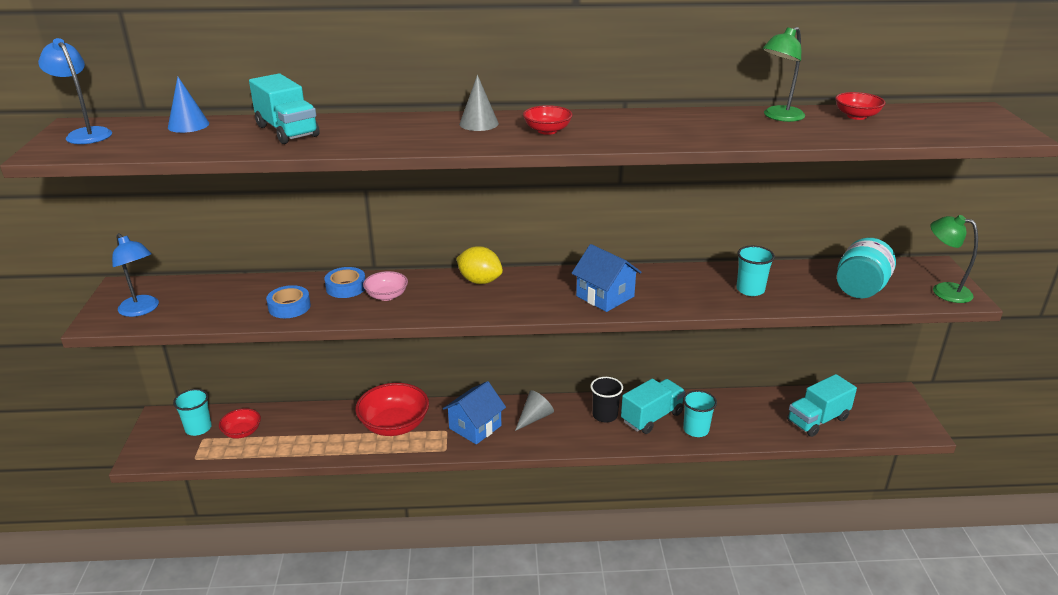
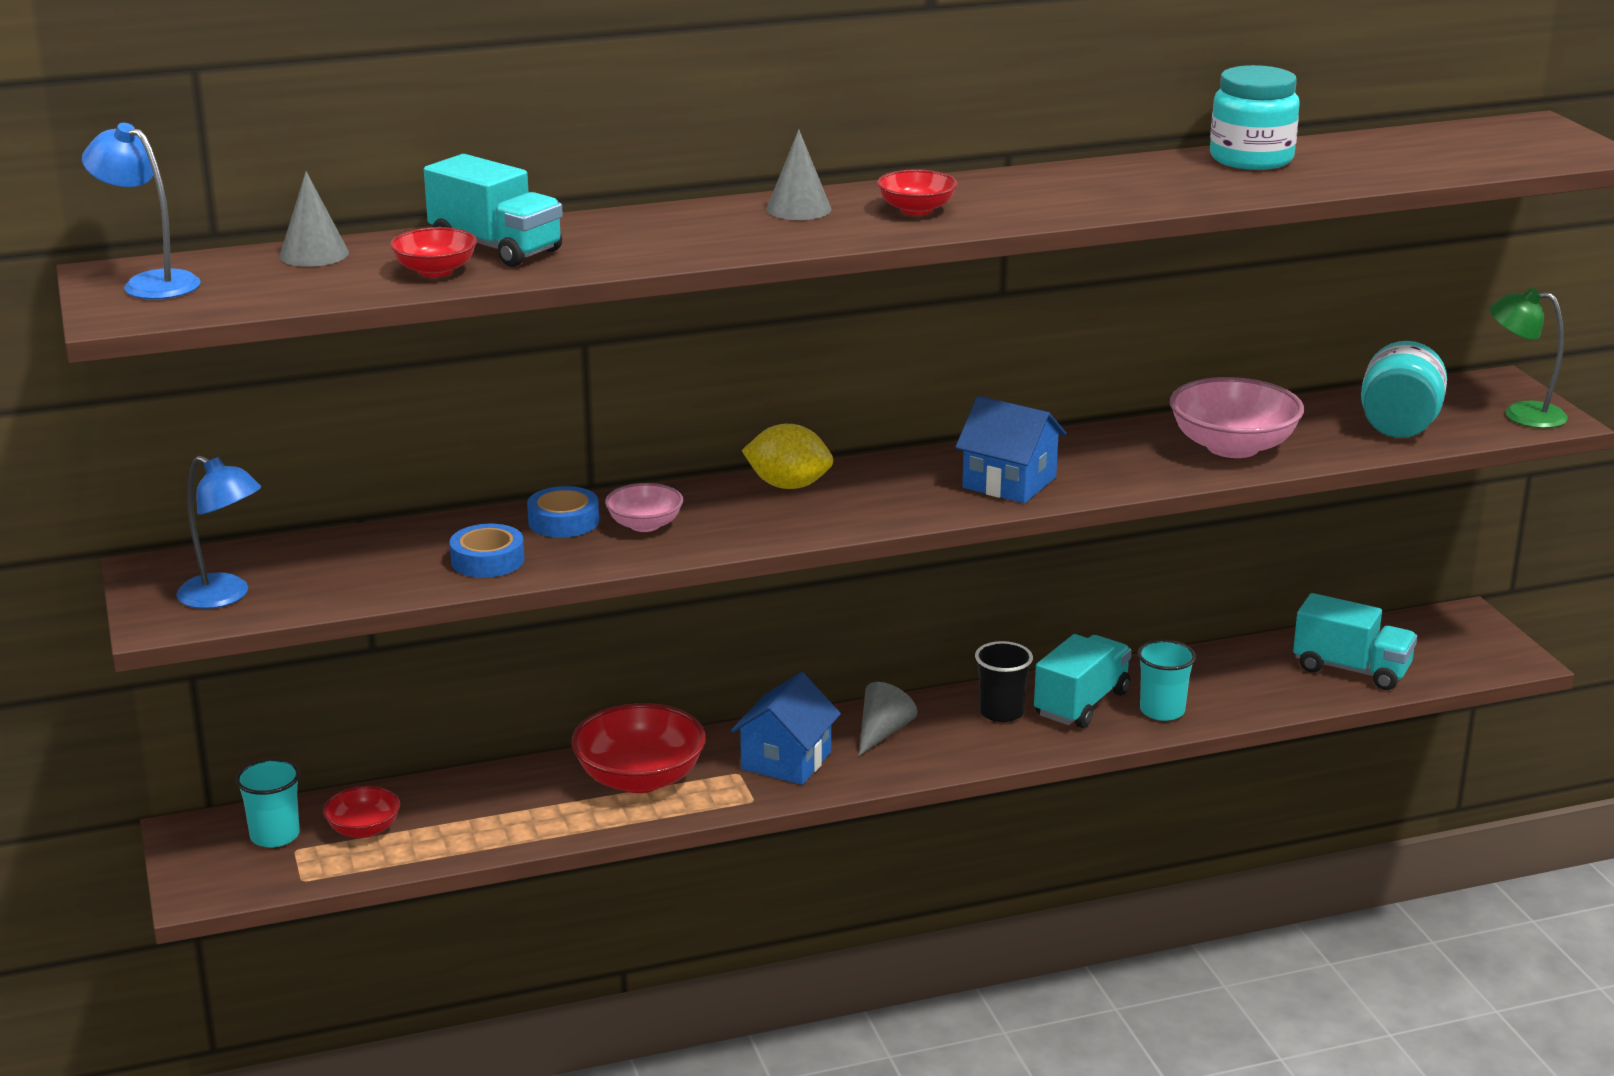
camera: 15 degrees left, 5 degrees down
(188, 125) = (314, 254): blue cone -> grey cone
(750, 290) = (1232, 447): turquoise cup -> pink bowl
(778, 117) = (1251, 159): green lamp -> turquoise jar
(817, 420) = (1351, 669): turquoise truck -> turquoise truck turned 105 degrees counterclockwise
(856, 116) = (1364, 148): red bowl -> red bowl (435, 271)

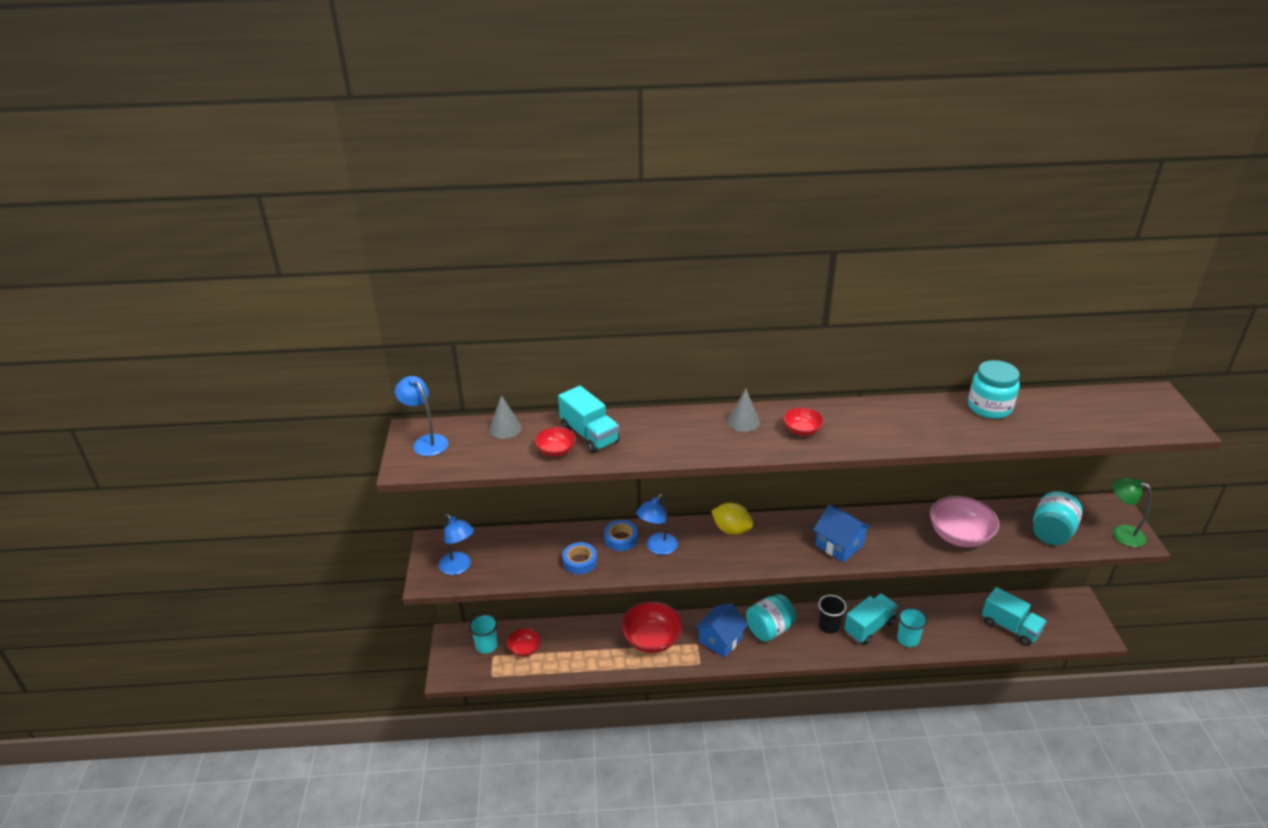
camera: 15 degrees right, 10 degrees up
(645, 525) = (657, 548): pink bowl -> blue lamp
(882, 732) = (769, 629): grey cone -> turquoise jar

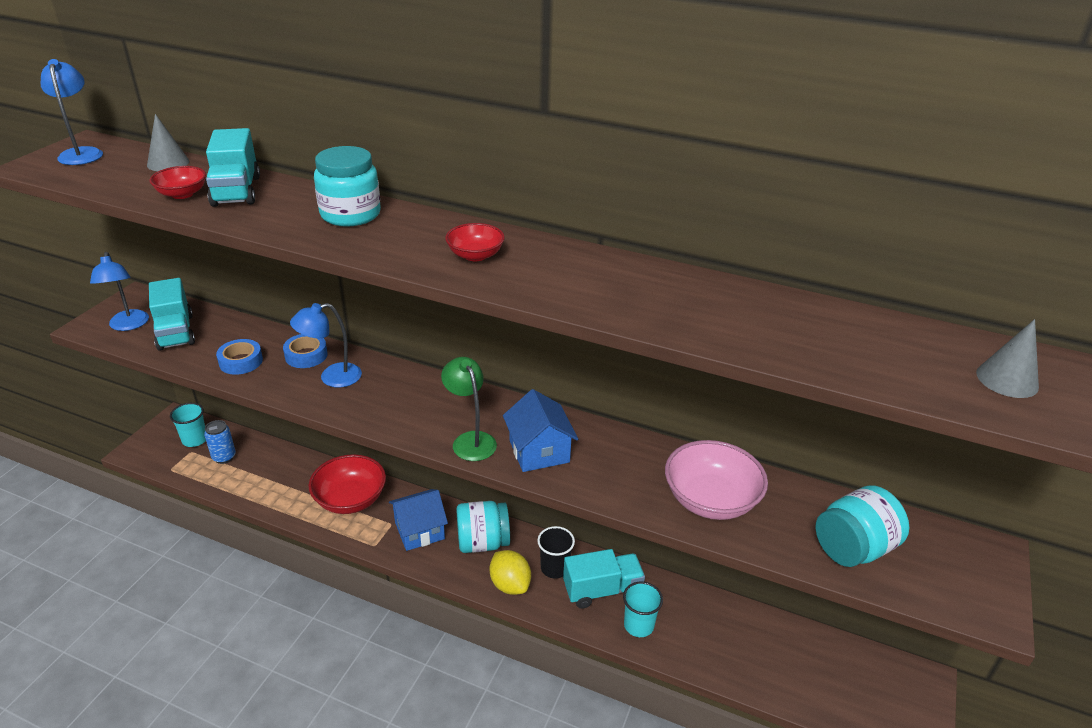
camera: 25 degrees right, 0 degrees up
(524, 649) = (224, 457): red bowl -> blue can
(731, 530) = (431, 389): yellow lemon -> yellow lemon (510, 584)
(743, 421) = (419, 227): grey cone -> grey cone (1007, 379)
(989, 407) = (770, 306): turquoise jar -> turquoise jar (350, 214)
(1010, 627) = (791, 672): turquoise truck -> turquoise truck (175, 332)
(1121, 533) = (970, 592): green lamp -> green lamp (470, 440)

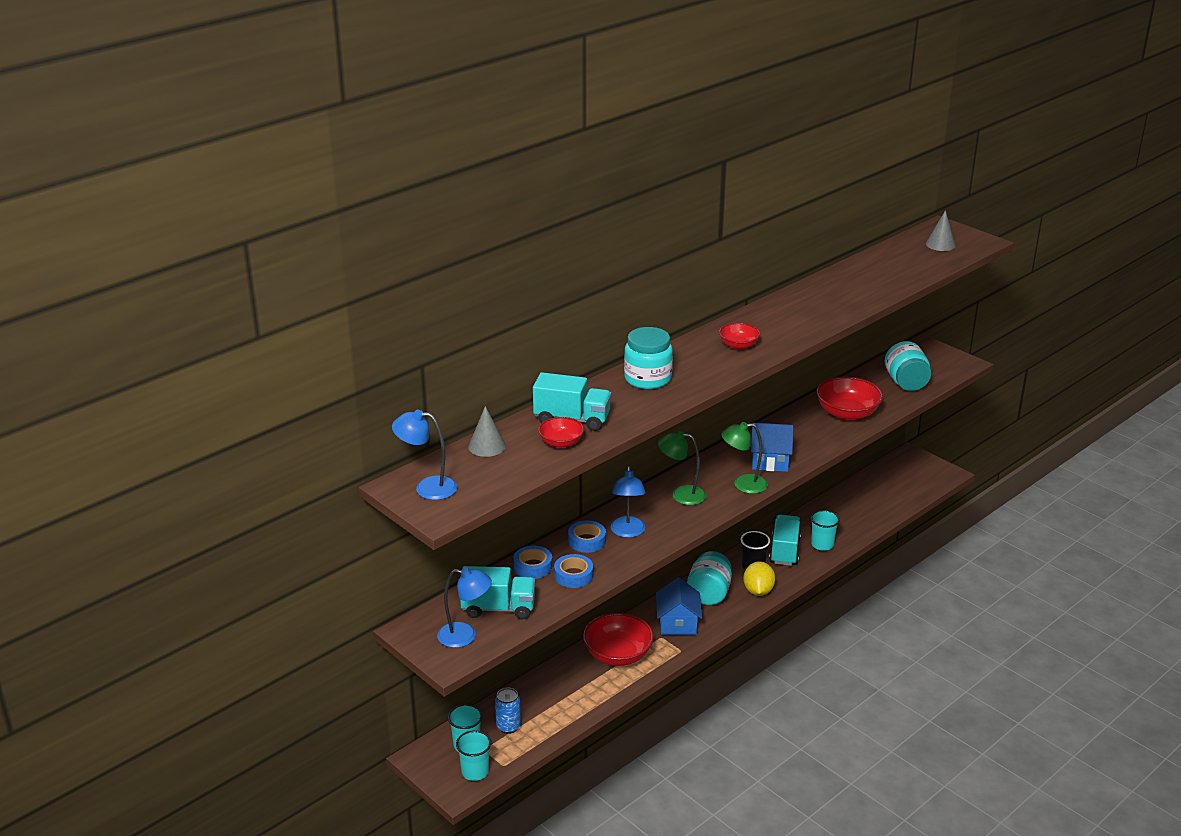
camera: 65 degrees left, 5 degrees down
(159, 455) = (475, 772): none -> turquoise cup
(250, 335) = (533, 566): none -> blue tape
(423, 398) = (681, 495): none -> green lamp
(510, 584) = (758, 591): yellow lemon -> yellow lemon turned 75 degrees counterclockwise
(710, 500) = (847, 413): pink bowl -> red bowl

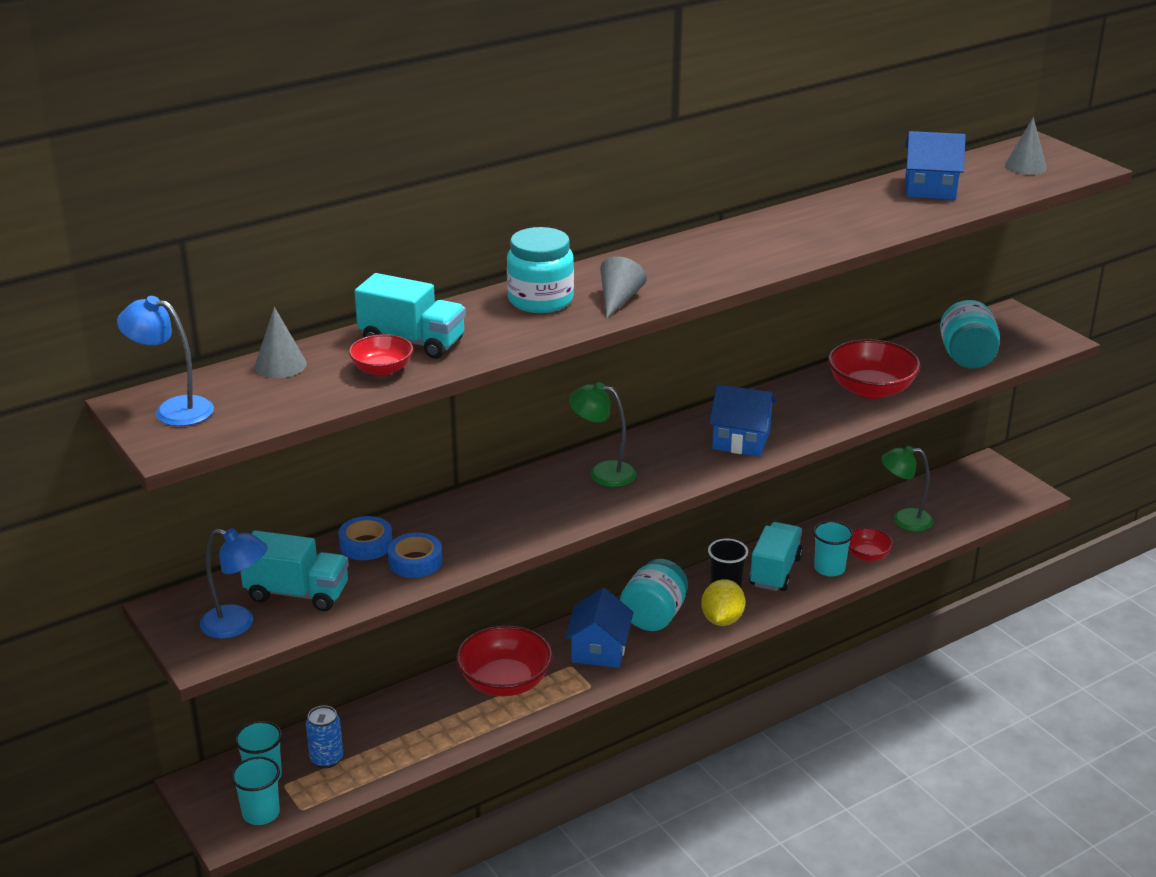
camera: 10 degrees right, 0 degrees up
(587, 541) = (451, 519): blue tape -> none
(628, 532) = (511, 513): blue lamp -> none
(702, 373) = (618, 299): none -> grey cone
(738, 345) = (686, 269): red bowl -> red bowl (867, 555)
(743, 485) = (692, 467): green lamp -> green lamp (904, 520)
(882, 267) = (930, 188): none -> blue house

